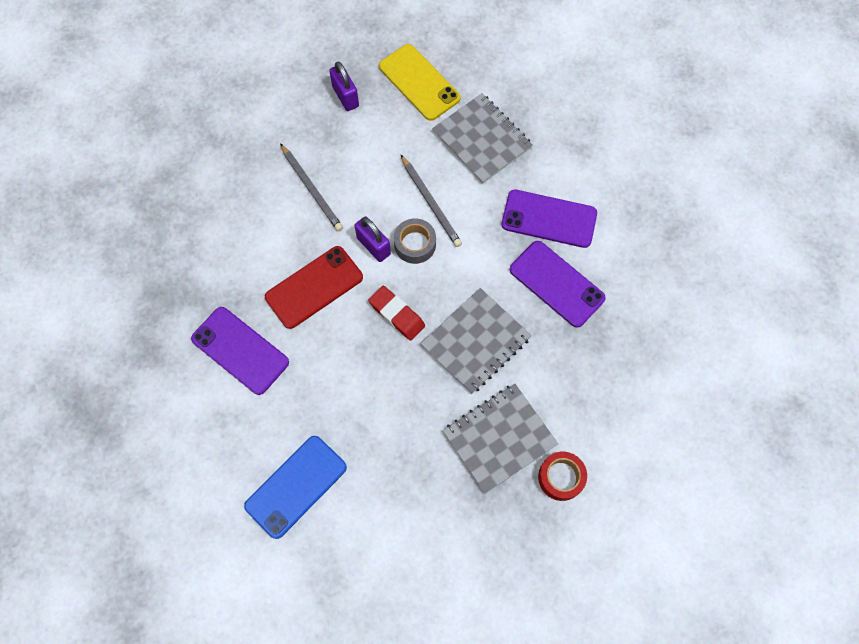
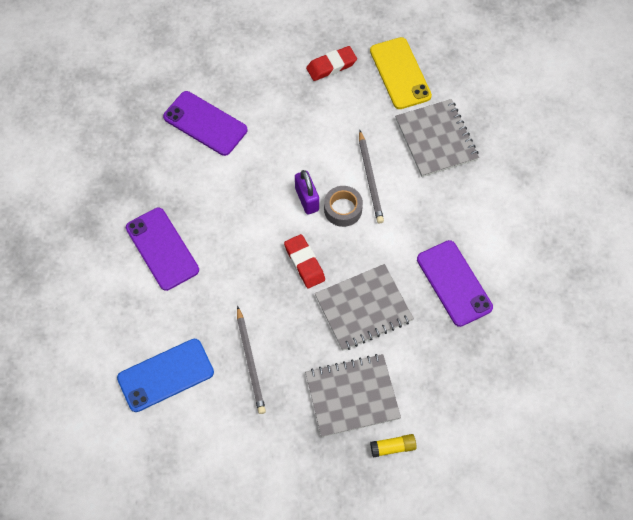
camera: 20 degrees right, 5 degrees down
(312, 189) = (272, 135): grey pencil -> grey pencil (250, 362)
(314, 287) = (243, 217): red phone -> none
(345, 96) = (331, 66): purple padlock -> red eraser
(549, 219) = (469, 226): purple phone -> purple phone (205, 123)
(561, 477) = (393, 447): red tape -> yellow glue stick

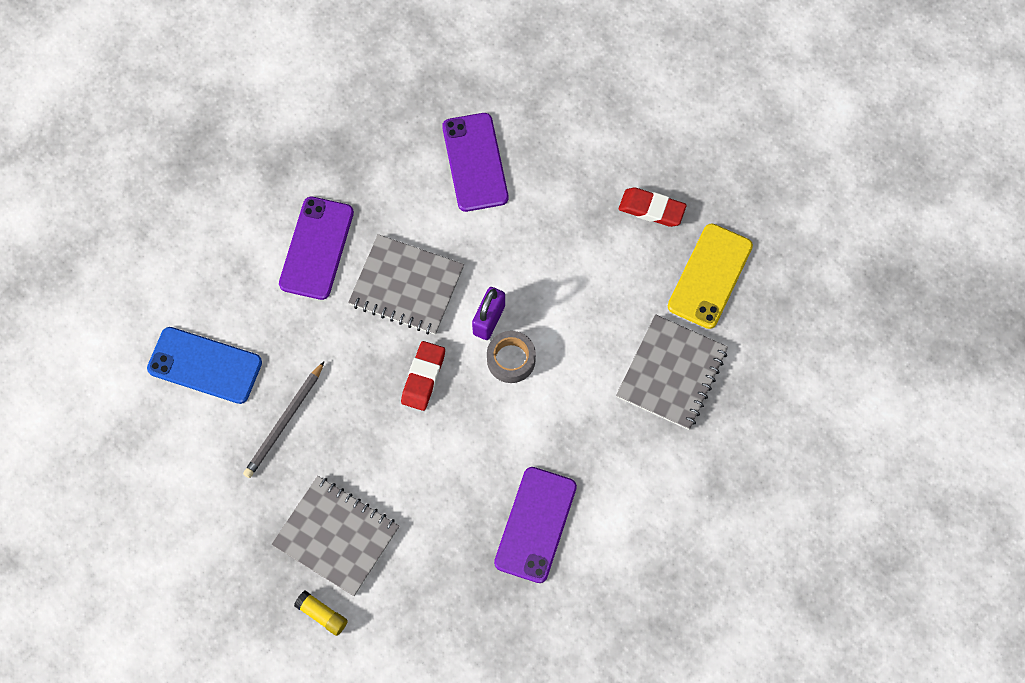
camera: 45 degrees right, 5 degrees up
(363, 308) = (430, 468): grey notebook -> grey notebook (406, 286)
(370, 179) = (567, 354): grey pencil -> none

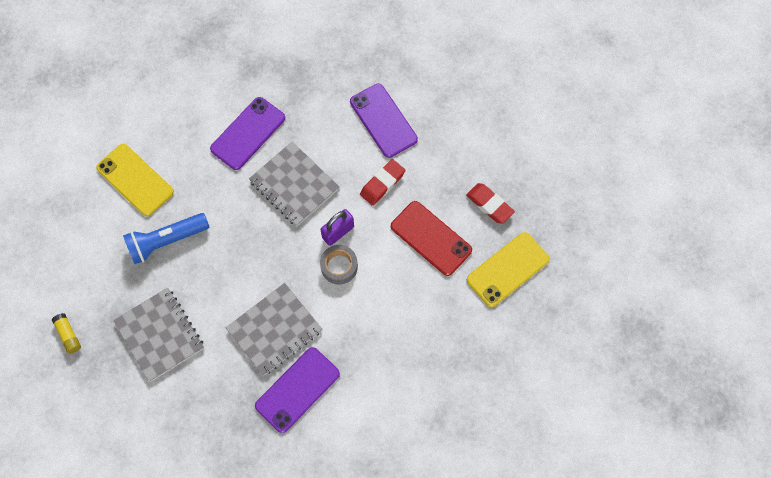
camera: 25 degrees right, 0 degrees up
(205, 365) = (135, 180): blue phone -> yellow phone
(284, 422) = (166, 241): grey pencil -> blue flashlight
(322, 615) = (122, 384): yellow glue stick -> yellow glue stick (68, 335)
(423, 377) = (273, 252): red eraser -> red eraser (382, 184)
(475, 162) = (383, 120): purple phone -> purple phone turned 45 degrees counterclockwise
(603, 278) = (431, 238): none -> red phone
(671, 373) = (446, 326): grey notebook -> grey notebook (274, 330)

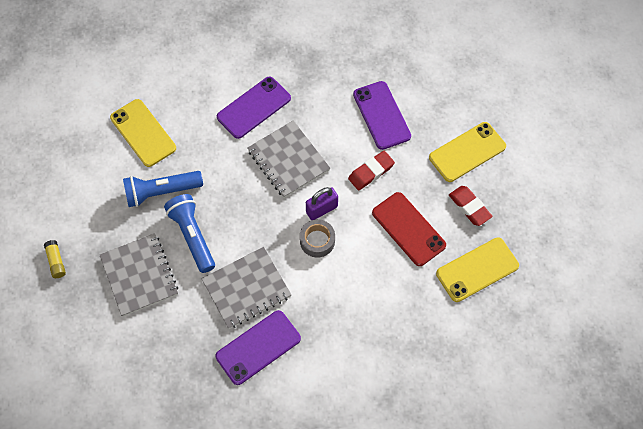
camera: 10 degrees right, 5 degrees down
(208, 283) = (192, 236): none -> blue flashlight
(478, 146) = (467, 152): none -> yellow phone

